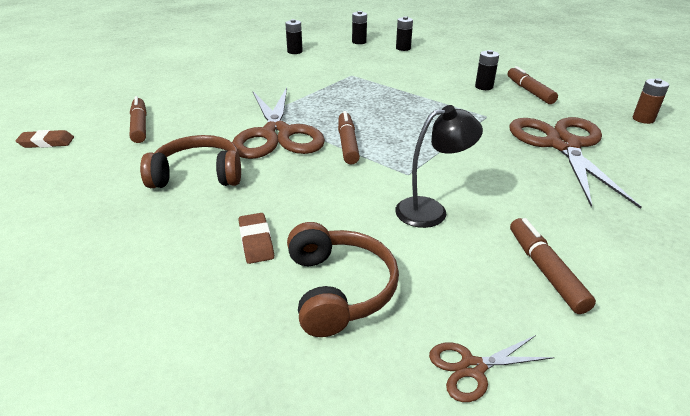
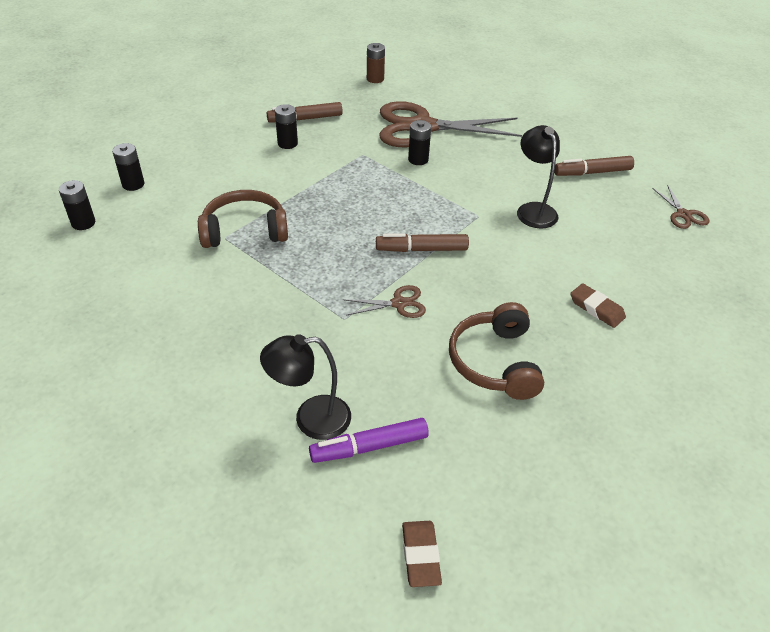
camera: 90 degrees left, 10 degrees up
(139, 126) = (369, 447): brown marker -> purple marker
(173, 108) = (311, 419): none -> black lamp
(256, 241) = (596, 308): brown eraser -> brown eraser turned 60 degrees clockwise
(276, 134) = (399, 303): brown scissors -> brown scissors, size x0.43
(295, 51) = (100, 294): black battery -> black battery (418, 159)
(338, 289) = (638, 263): brown headphones -> brown headphones (245, 231)

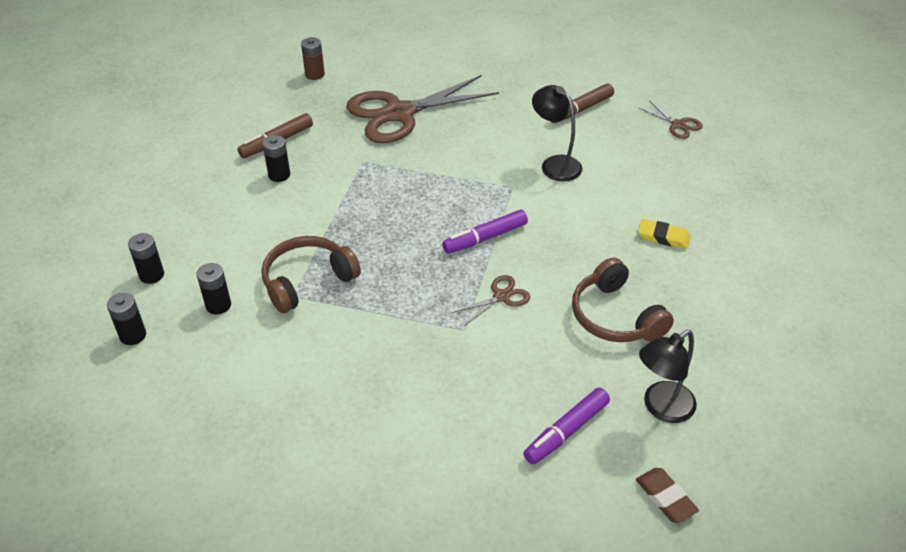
camera: 25 degrees left, 0 degrees up
(311, 419) = (502, 429): black lamp -> black lamp (661, 408)
(418, 159) = (419, 149): black battery -> black battery (218, 305)
(421, 249) = (485, 238): brown marker -> purple marker
(596, 308) = (663, 237): brown eraser -> yellow eraser

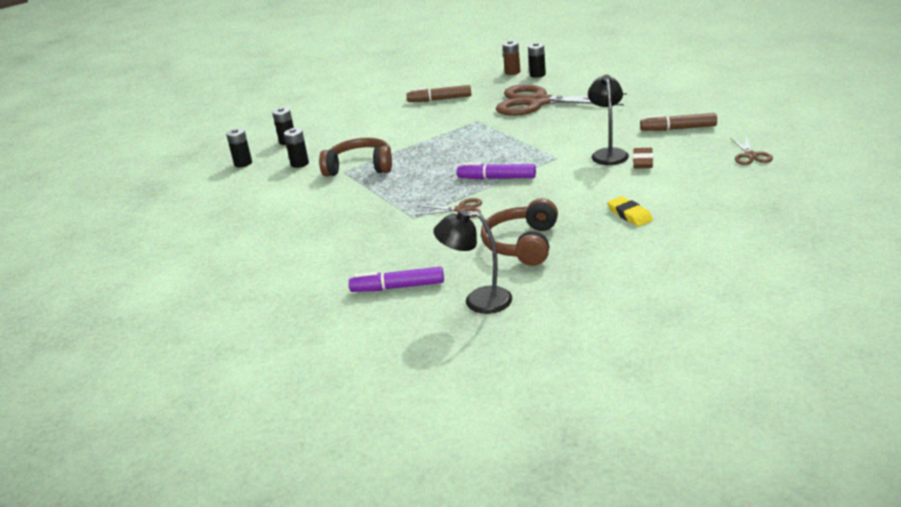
camera: 45 degrees right, 15 degrees down
(279, 175) = (418, 115): black battery -> black battery (537, 74)
(665, 497) = (408, 344): brown eraser -> brown eraser (643, 161)

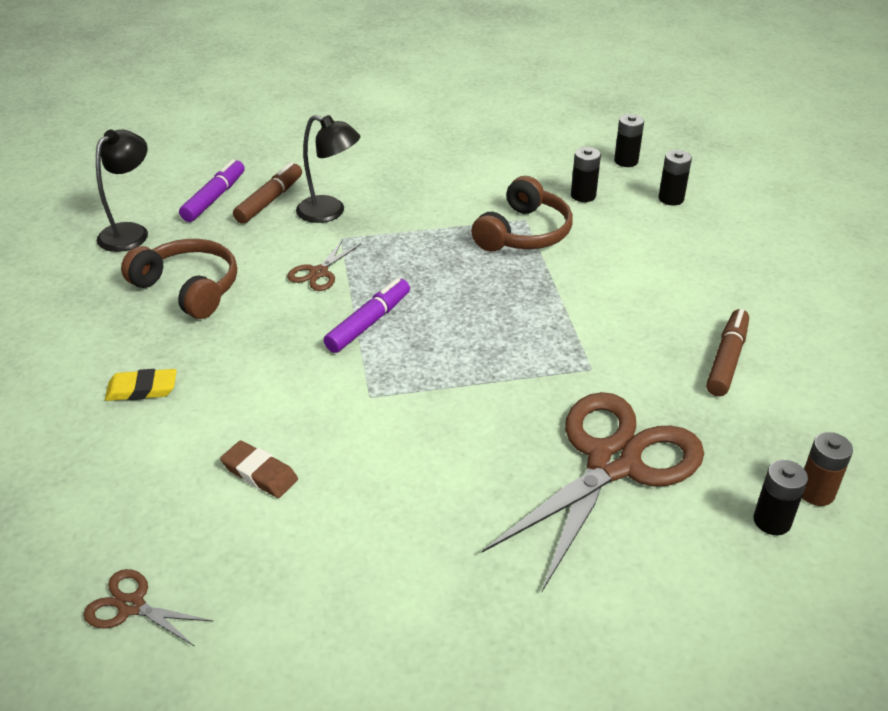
camera: 110 degrees right, 10 degrees up
(608, 153) = (325, 451): black lamp -> black lamp (330, 212)
(678, 129) = (322, 579): brown marker -> brown marker (269, 200)

